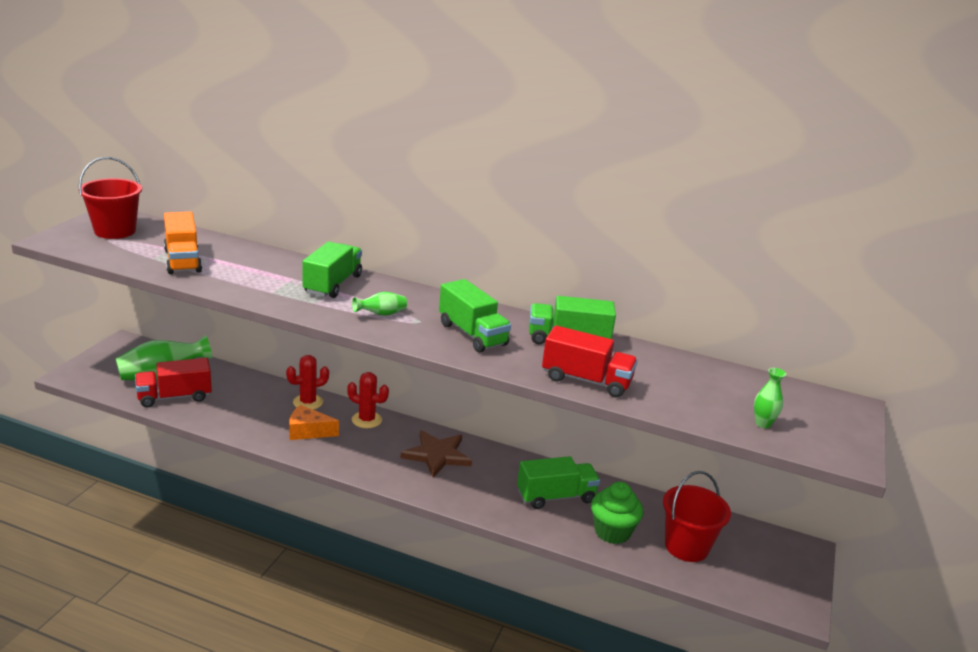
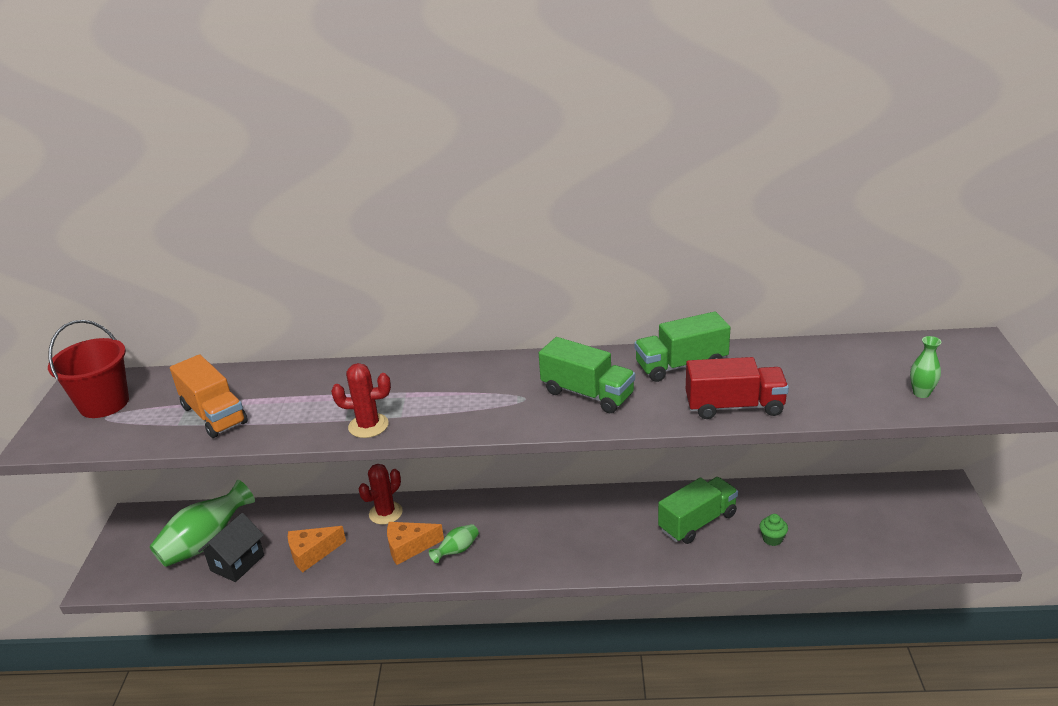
camera: 15 degrees left, 5 degrees up
(174, 397) = (237, 563): red truck -> black house
(232, 410) = (312, 553): none -> orange cheese
(333, 284) = (400, 385): green truck -> none
(366, 420) = (460, 510): red cactus -> red cactus (368, 426)
(381, 314) = (479, 404): green vase -> green vase (457, 551)
(437, 455) = (556, 522): brown star -> none
(612, 532) = (772, 539): green cupcake -> green cupcake, size x0.51
(686, 546) = (845, 526): red bucket -> none

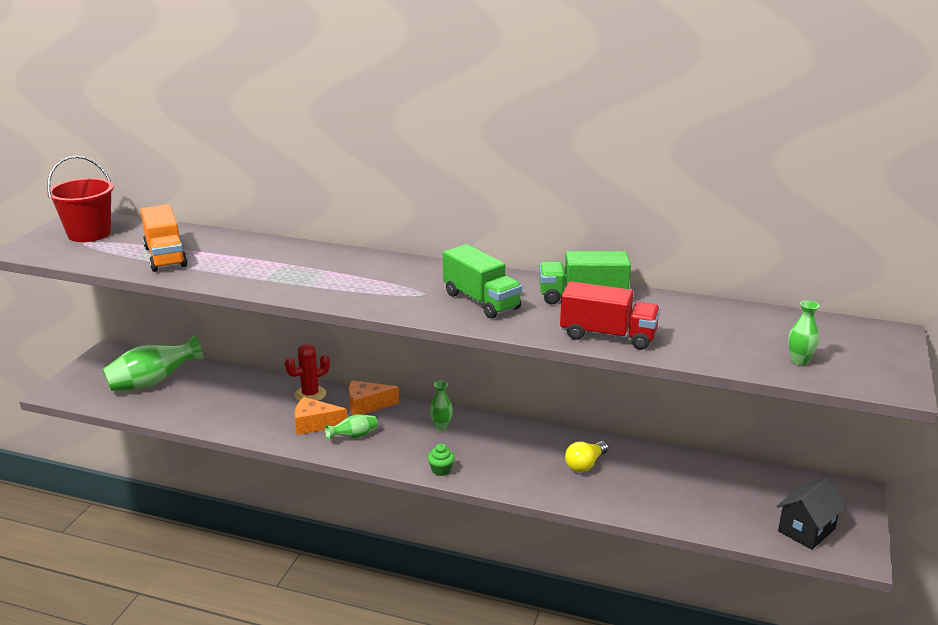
camera: 15 degrees right, 5 degrees down
(237, 563) = (169, 403): black house -> black house (806, 530)
(312, 553) = (232, 410): orange cheese -> orange cheese (367, 405)
(368, 426) = (280, 287): red cactus -> none
(539, 516) = (441, 427): none -> green vase
(697, 522) = (585, 464): green truck -> yellow light bulb
(772, 539) = (649, 494): green cupcake -> green cupcake (441, 470)

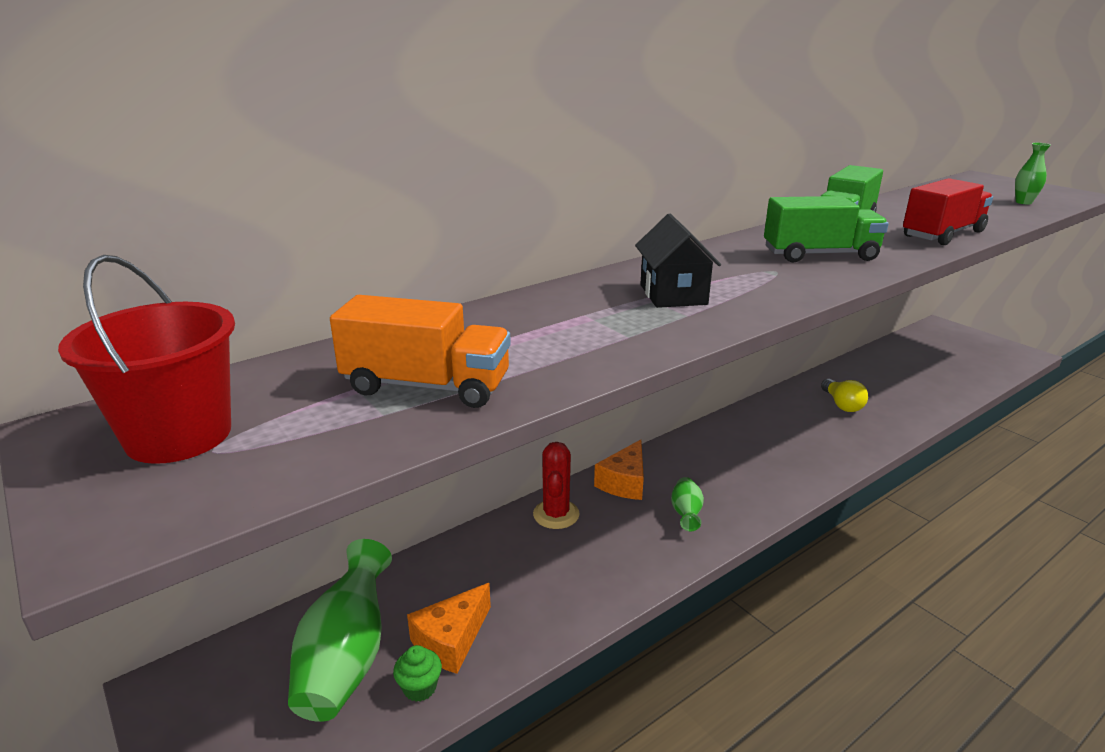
camera: 55 degrees left, 0 degrees up
(315, 424) = (632, 534): orange cheese -> orange cheese (451, 640)
(441, 427) = (715, 452): green vase -> none
(441, 470) = (802, 481): green cupcake -> green cupcake (419, 688)
(806, 530) = (986, 358): black house -> black house (673, 294)

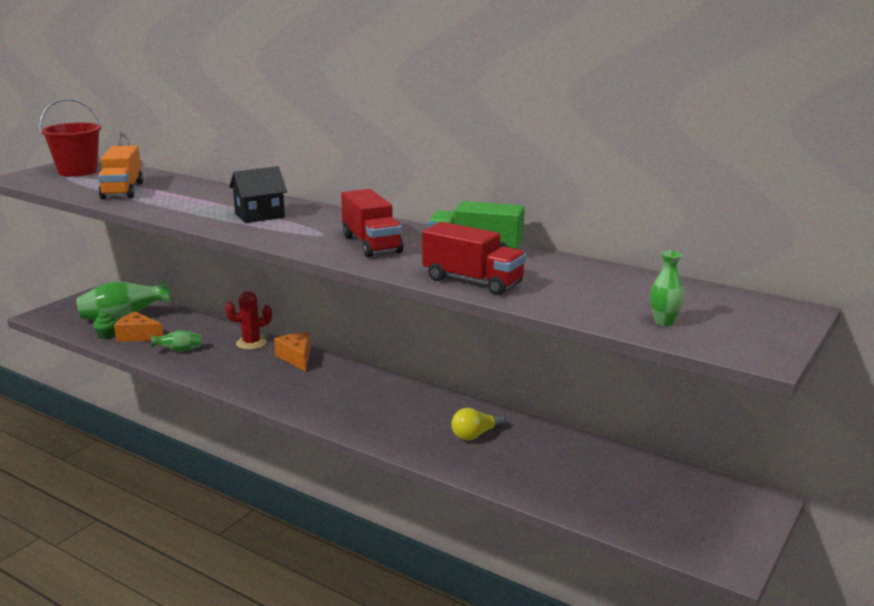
camera: 70 degrees right, 5 degrees down
(624, 482) = (296, 358): orange cheese -> orange cheese turned 60 degrees clockwise
(686, 514) = (267, 381): green vase -> green vase (179, 350)
(820, 255) = (371, 244): green truck -> red truck

